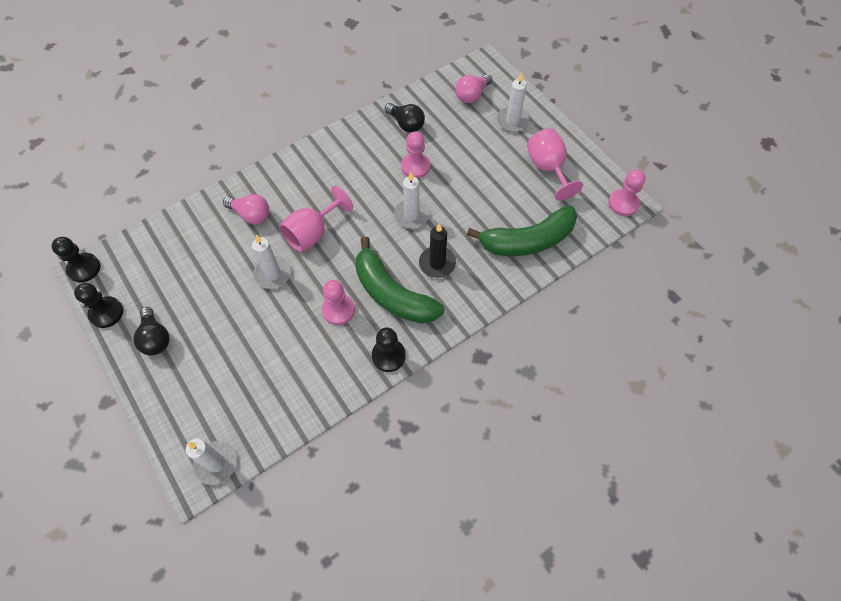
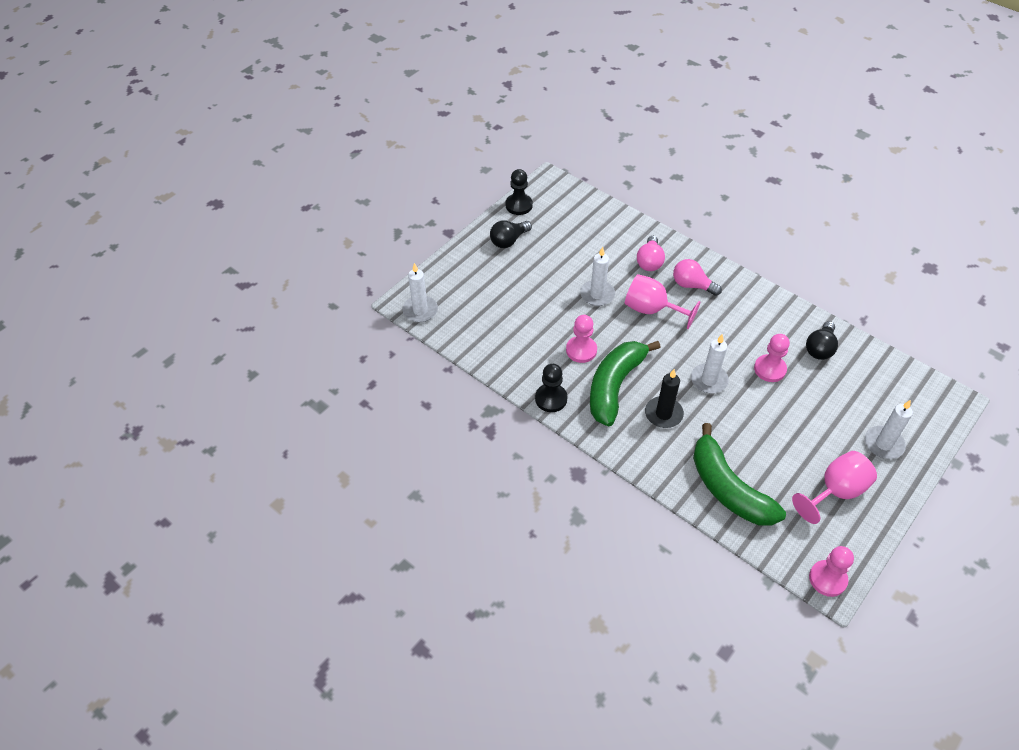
camera: 75 degrees right, 10 degrees down
(84, 268) = (551, 179): black pawn -> none
(472, 95) = (897, 398): pink light bulb -> pink light bulb (692, 285)

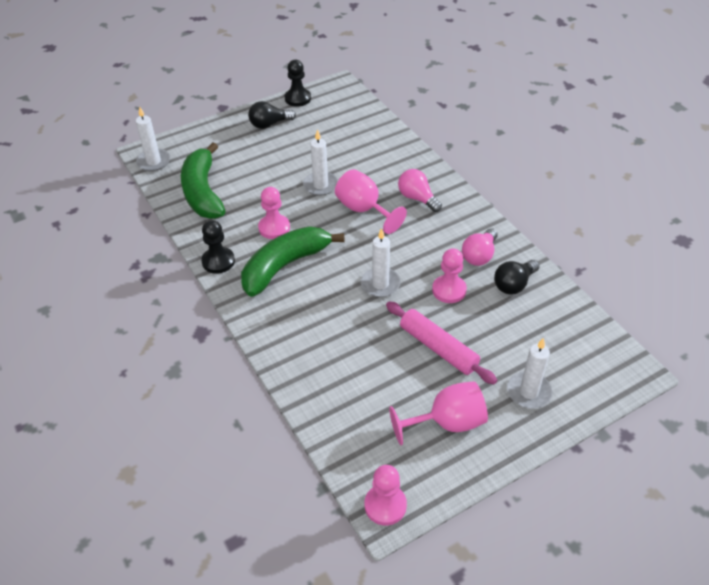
camera: 20 degrees right, 5 degrees down
(649, 261) = (389, 169): pink light bulb -> pink light bulb (479, 255)
(663, 414) = (316, 302): black candle -> none
(728, 489) = (336, 387): green banana -> green banana (203, 192)
(791, 426) = (438, 348): none -> pink rolling pin

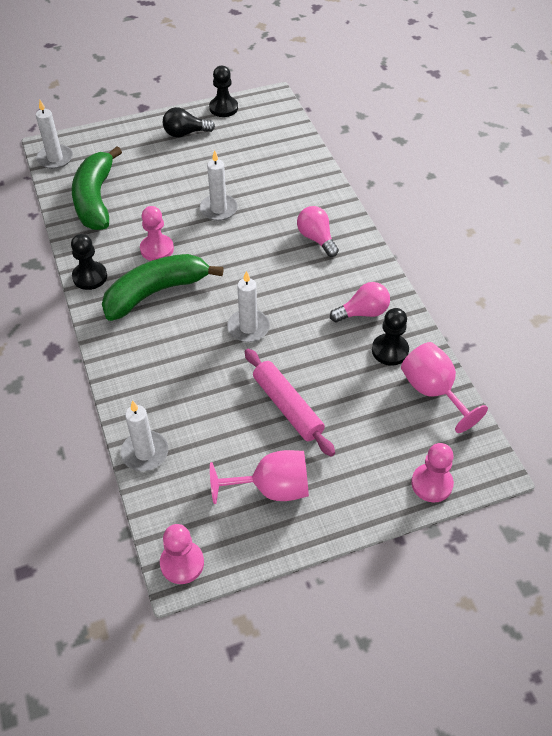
camera: 10 degrees right, 5 degrees up
(364, 210) = (256, 243): pink goblet -> pink goblet (433, 392)
(449, 290) = (318, 346): pink pawn -> pink pawn (431, 484)
(479, 255) = (363, 312): pink light bulb -> pink light bulb turned 150 degrees counterclockwise
(514, 284) = (390, 350): black light bulb -> black pawn
(528, 392) = (367, 470): white candle -> white candle (145, 453)

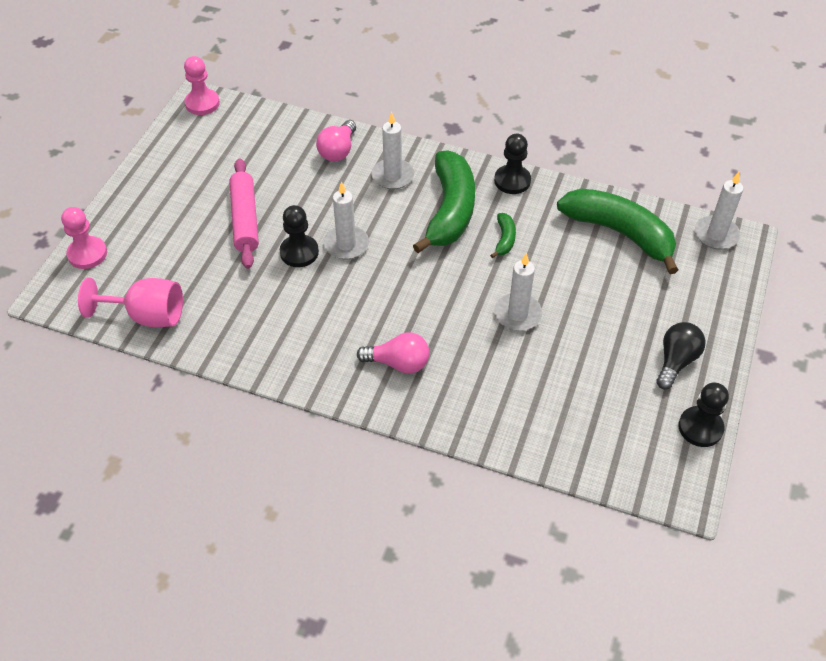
camera: 130 degrees right, 0 degrees up
(145, 453) = (301, 127): white candle -> white candle (392, 176)
(157, 249) = (504, 239): pink pawn -> green banana
(271, 488) = (195, 170): pink goblet -> none
(287, 407) = (245, 219): pink rolling pin -> pink rolling pin turned 75 degrees clockwise
(363, 312) = (274, 331): pink light bulb -> pink light bulb (338, 151)
(390, 350) = (216, 319): black pawn -> black pawn (299, 252)

